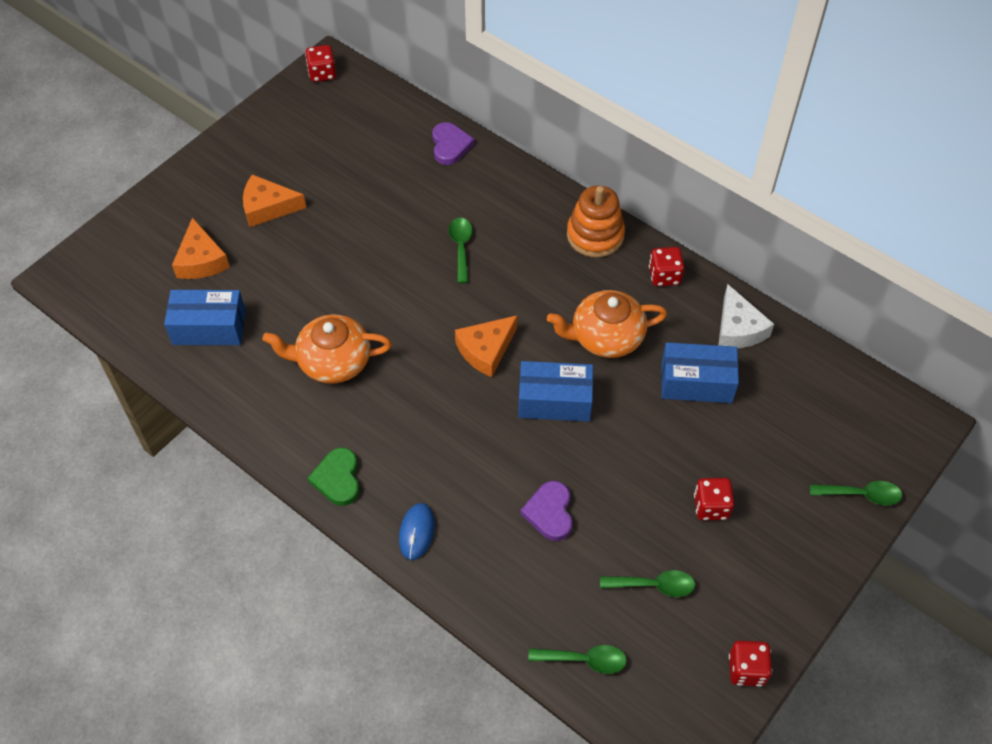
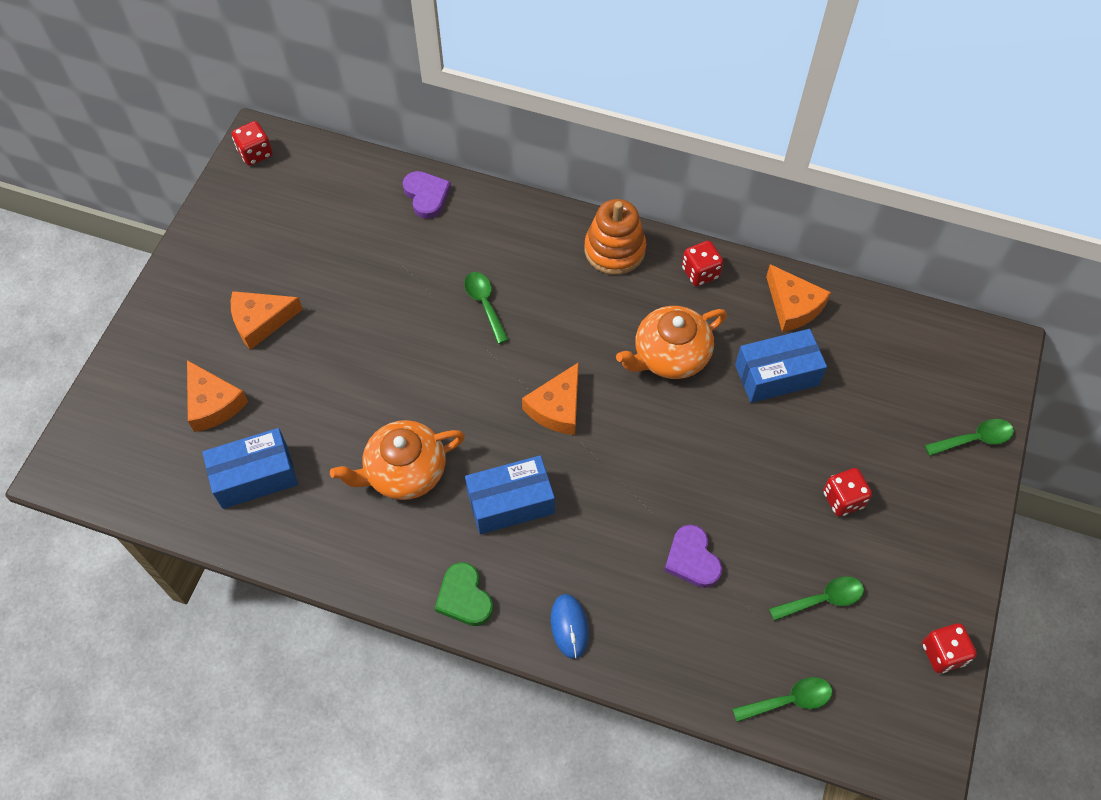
camera: 20 degrees left, 5 degrees up
(554, 401) = (648, 439): blue box -> blue box (510, 502)
(738, 328) = (793, 306): white cheese -> orange cheese

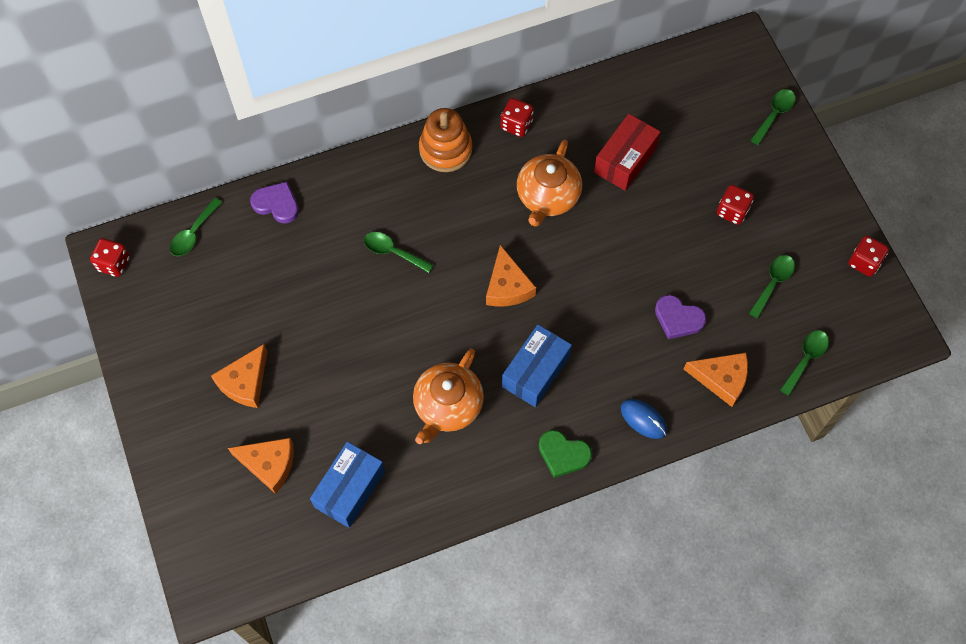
camera: 40 degrees left, 5 degrees up
(338, 172) = (194, 233): none -> green spoon
(776, 375) = (625, 160): blue box -> red box
(793, 306) = (595, 105): orange cheese -> orange cheese (721, 379)

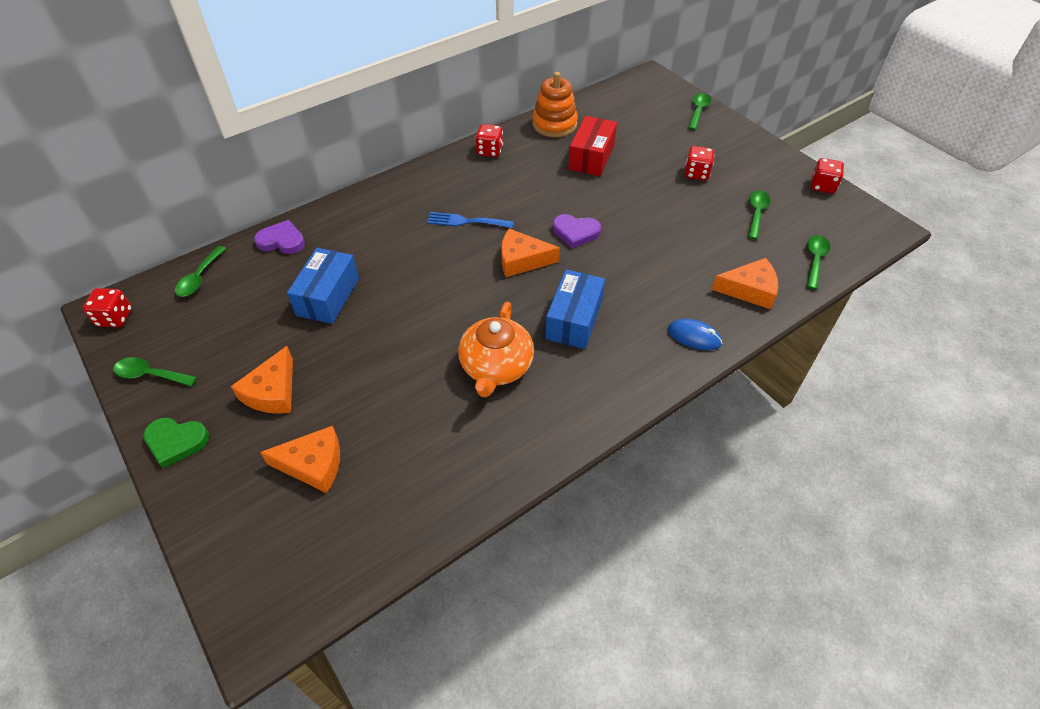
camera: 15 degrees left, 15 degrees down
(349, 489) = (411, 468): blue box -> blue box (328, 296)
(393, 252) = (404, 255): green spoon -> green spoon (150, 375)
(445, 149) = (432, 177): orange stacking toy -> orange stacking toy (554, 124)
(464, 221) = (465, 221): none -> blue fork
(507, 286) = (522, 260): orange cheese -> orange cheese turned 120 degrees clockwise
(547, 196) = (534, 192): orange teapot -> none
(563, 454) = (629, 383): green heart -> green heart (176, 442)
(678, 318) = (688, 253): purple heart -> purple heart (575, 232)

